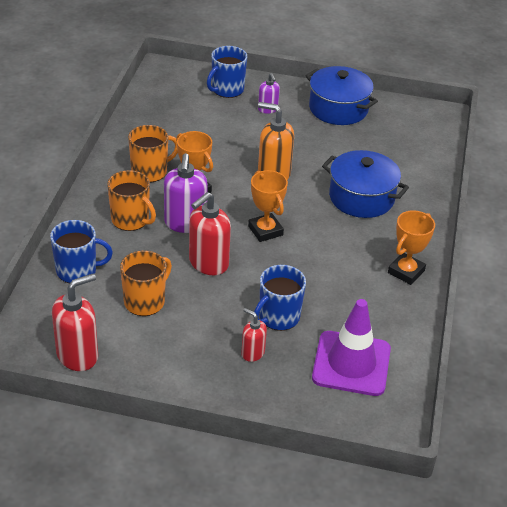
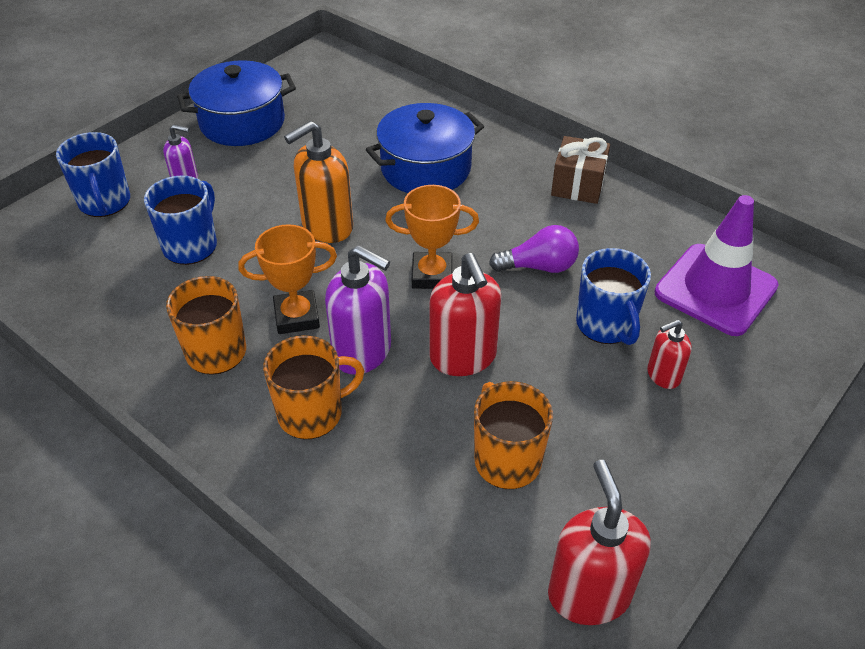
camera: 60 degrees left, 5 degrees up
(77, 271) = (389, 527): blue mug -> blue mug (191, 246)
(308, 274) = (539, 266): none -> purple light bulb
(406, 272) = (578, 185): orange trophy -> brown gift

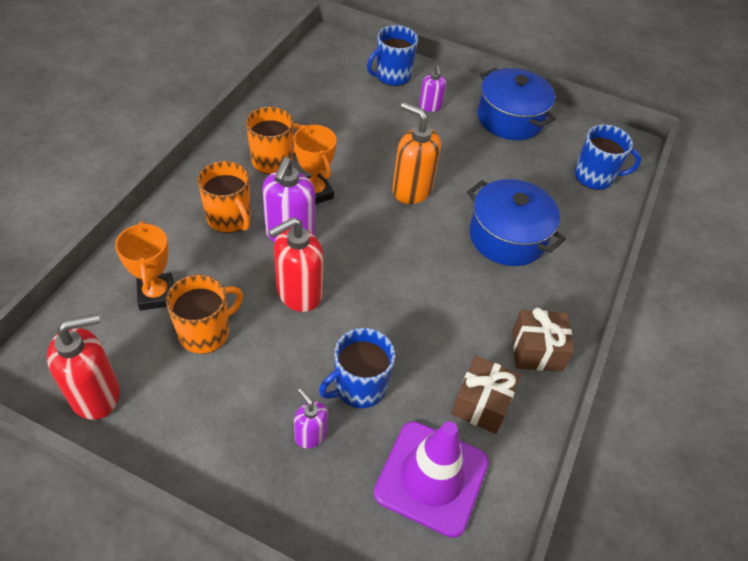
camera: 70 degrees right, 5 degrees up
(191, 246) = (365, 125): blue mug -> blue mug (594, 177)
(432, 275) = (380, 261): orange trophy -> orange trophy (156, 294)
(539, 266) = (414, 331): purple light bulb -> none
(635, 237) = (481, 403): none -> brown gift
(663, 375) = (310, 435): red soap dispenser -> purple soap dispenser

